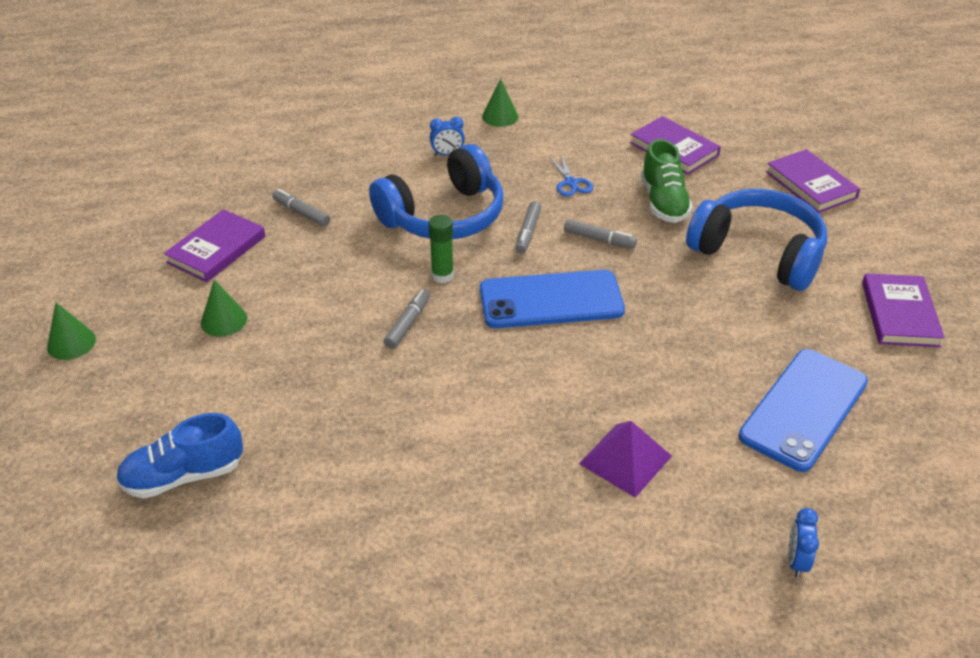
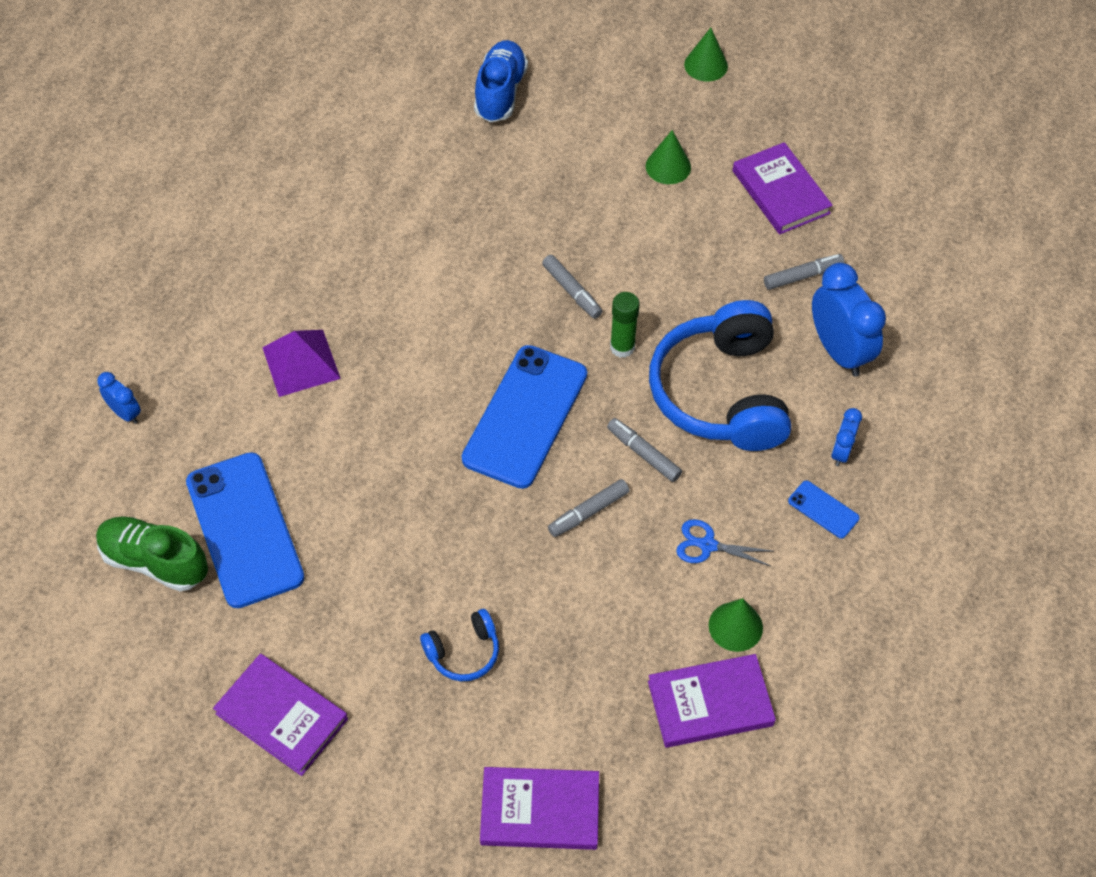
camera: 120 degrees right, 15 degrees up
(362, 178) = (839, 351): none -> blue clock
(499, 148) = (823, 509): none -> blue phone
(500, 116) = (897, 549): green cone -> green cone (735, 626)
(663, 202) = (611, 618): green shoe -> green shoe (155, 561)
(758, 253) = (463, 652): blue headphones -> blue headphones, size x0.45

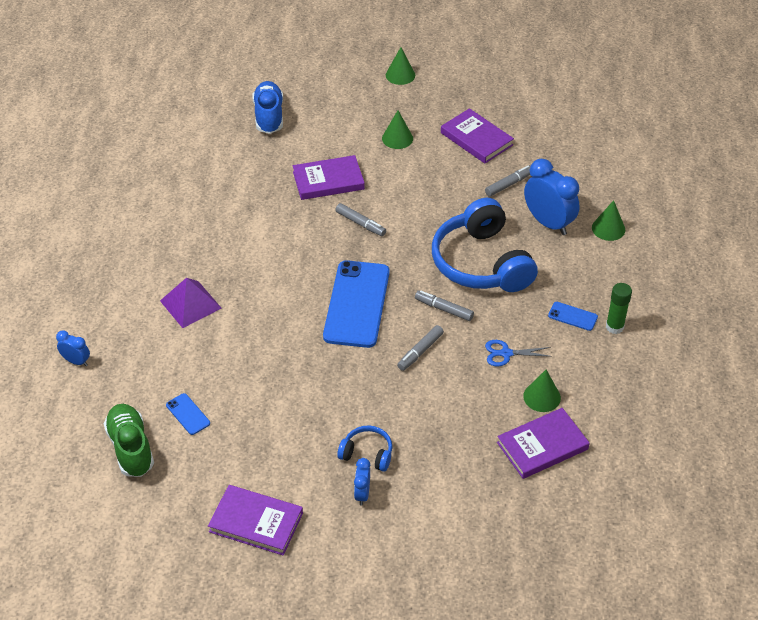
camera: 15 degrees left, 10 degrees down
(155, 561) = (131, 448): green shoe -> green shoe turned 60 degrees clockwise
(244, 529) = (188, 414): blue phone -> blue phone, size x0.42
(463, 652) = (367, 454): blue headphones -> blue headphones turned 120 degrees counterclockwise
(540, 811) = (454, 536): purple book -> purple book (328, 181)
(622, 347) = (406, 250): green glue stick -> green glue stick (614, 327)
(841, 452) = (571, 280): blue clock -> blue clock (362, 494)
(923, 380) = (608, 228): none -> green cone

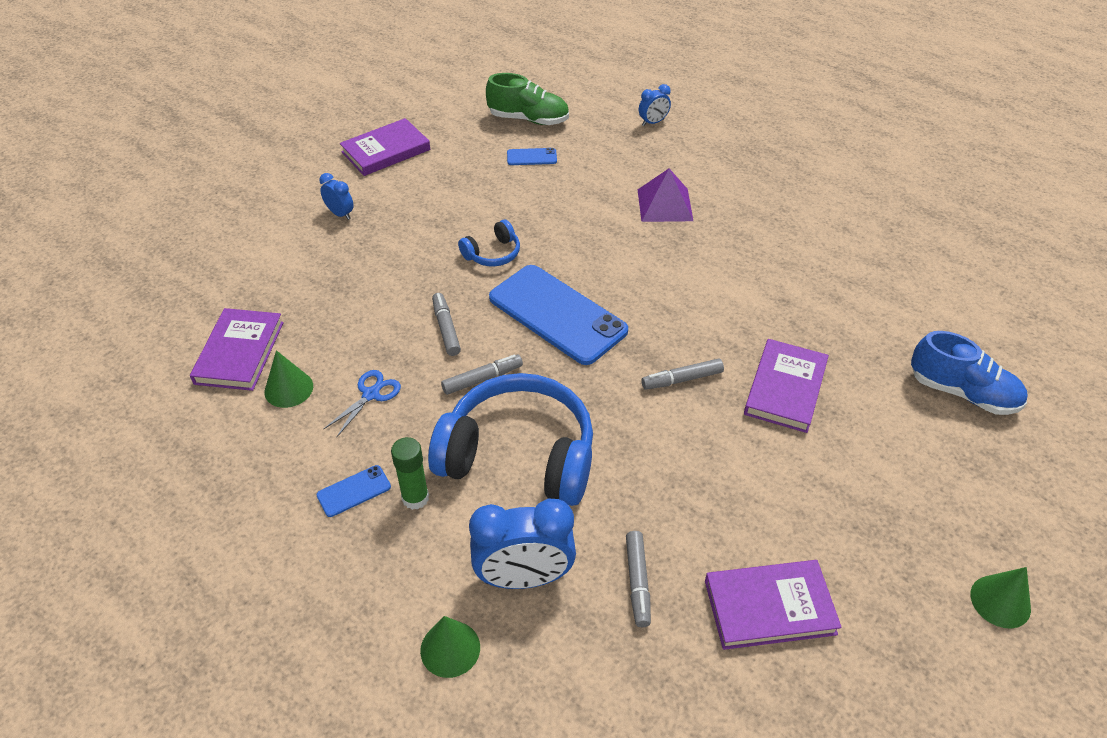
camera: 125 degrees right, 0 degrees up
(367, 454) = (374, 235): blue headphones -> blue headphones (492, 253)
(397, 138) = (831, 506): green cone -> none
(614, 327) = (296, 523): green glue stick -> green glue stick (415, 498)

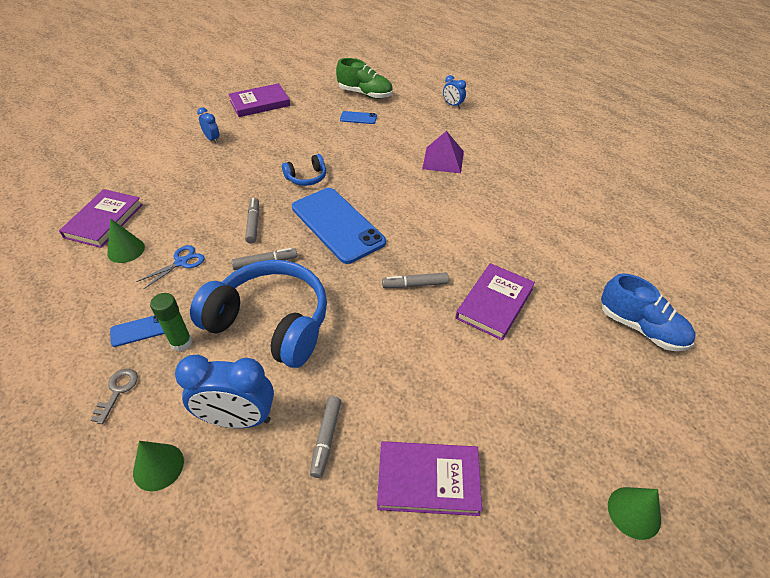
camera: 10 degrees right, 0 degrees up
(360, 570) = (117, 391): none -> grey key
(653, 122) = (452, 105): blue clock -> blue clock turned 60 degrees clockwise

